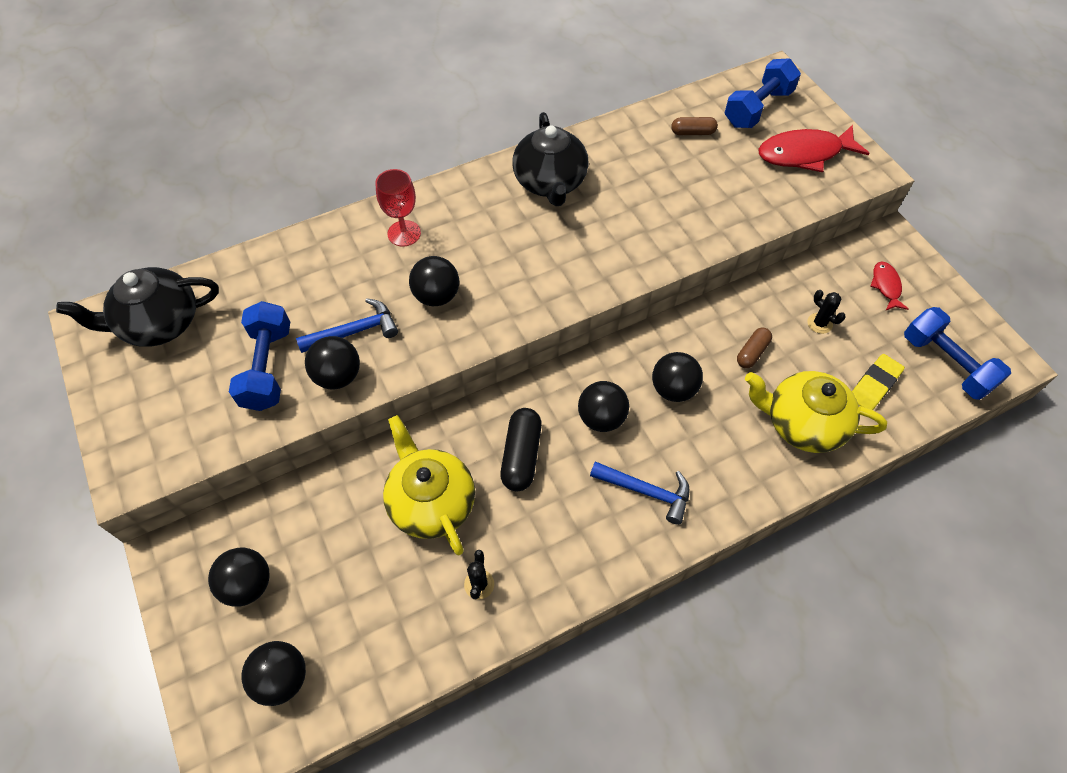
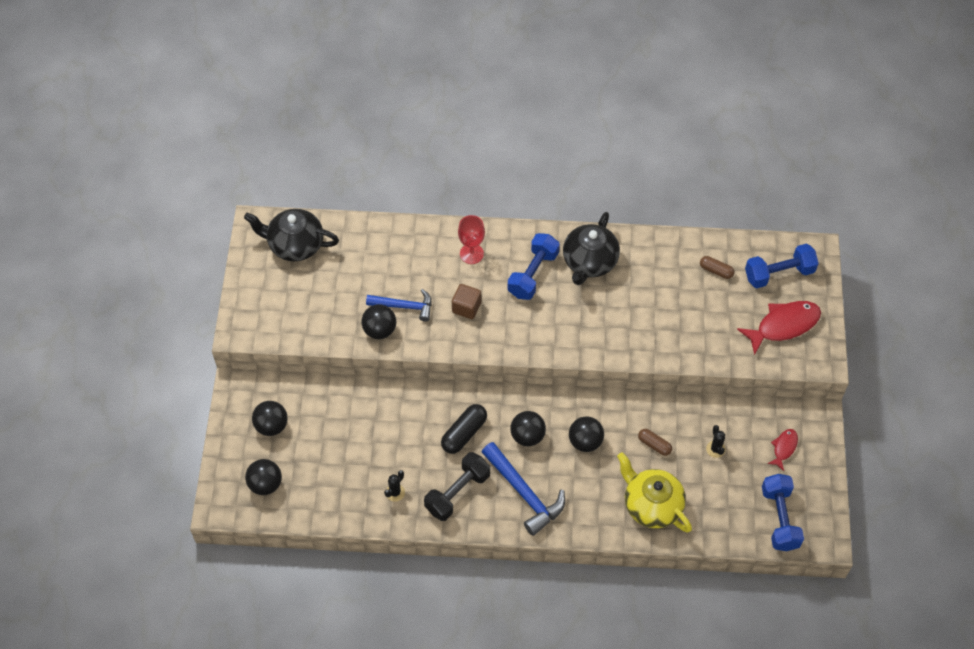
camera: 30 degrees right, 0 degrees up
(267, 367) = (343, 304): blue dumbbell -> blue dumbbell (533, 274)
(431, 502) = (395, 433): yellow teapot -> none
(436, 296) = (466, 307): black ball -> brown cube
(562, 538) = (457, 492): none -> black dumbbell
(646, 491) = (524, 493): blue hammer -> blue hammer, size x1.50
(752, 353) = (654, 445): brown capsule -> brown capsule turned 60 degrees clockwise
(804, 154) = (784, 325): red fish -> red fish turned 135 degrees clockwise
(874, 385) = (719, 506): yellow eraser -> none

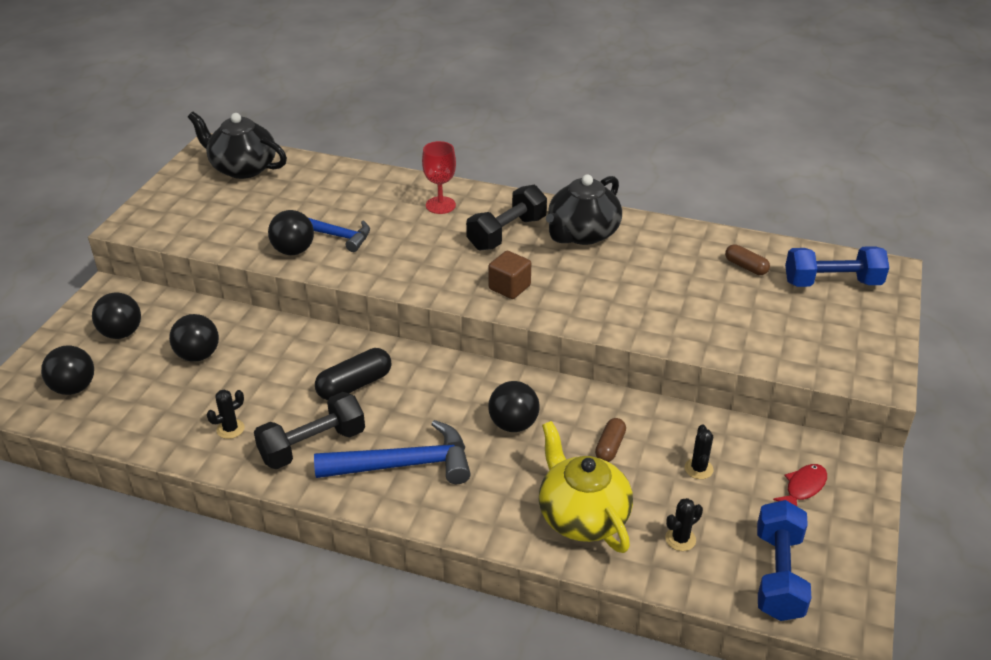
camera: 15 degrees right, 20 degrees down
(466, 307) = (410, 248): brown cube -> brown cube (509, 287)
(524, 493) = (403, 464): blue hammer -> blue hammer turned 75 degrees counterclockwise
(527, 436) = (437, 403): black ball -> black ball (198, 355)
(533, 274) = (507, 233): blue dumbbell -> black dumbbell
(654, 445) = (610, 447): brown capsule -> brown capsule turned 60 degrees clockwise
(716, 507) = (680, 539): none -> black cactus
(784, 325) = (828, 333): red fish -> none

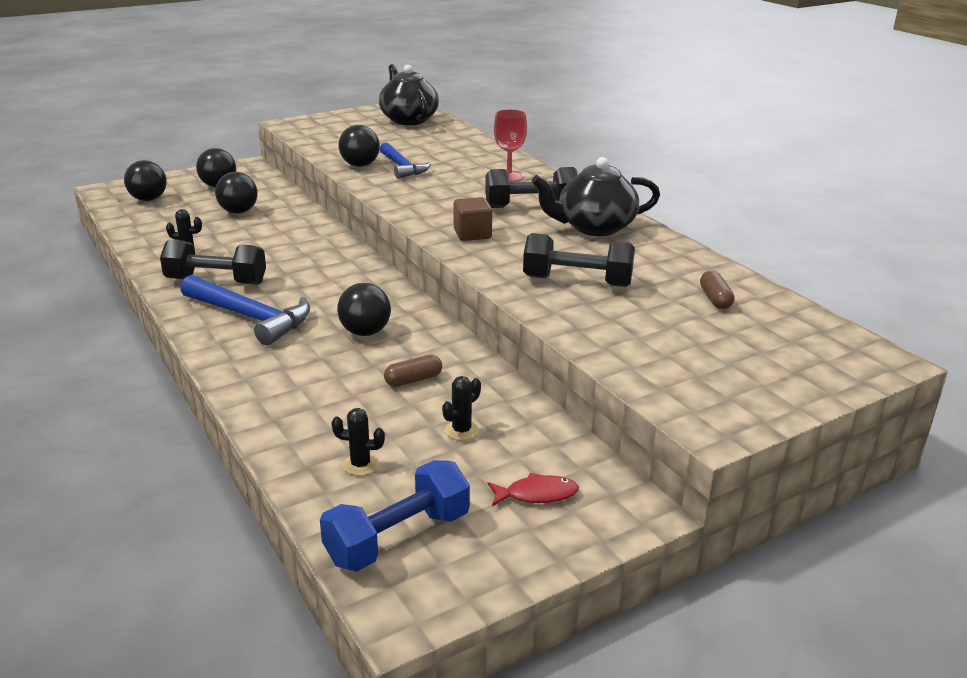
camera: 40 degrees right, 10 degrees down
(354, 385) = (300, 264): black capsule -> none
(582, 516) = (313, 408): yellow teapot -> none
(647, 298) = (577, 281): none -> black dumbbell
(832, 283) = (793, 343): blue dumbbell -> none

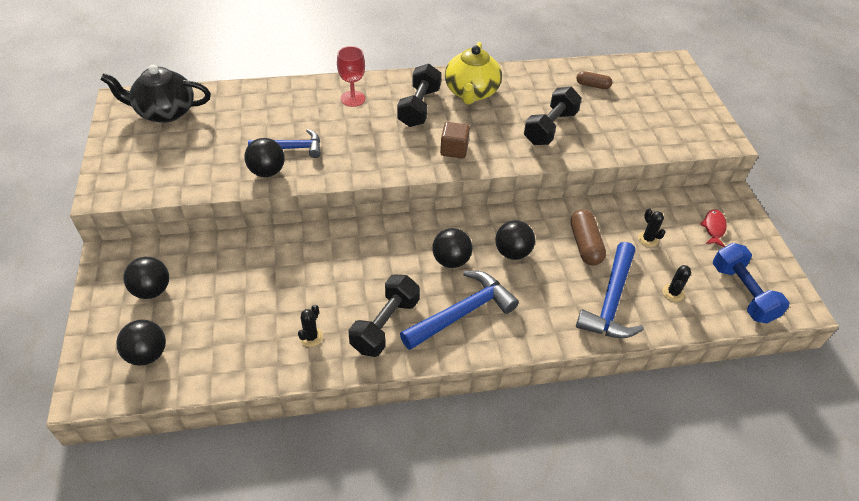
camera: 70 degrees left, 20 degrees up
(238, 211) = (235, 285): black ball -> black ball (451, 260)
(316, 413) = (611, 301): none -> blue hammer
(413, 380) = (585, 244): brown capsule -> brown capsule, size x1.60
(594, 227) = (471, 92): black teapot -> yellow teapot

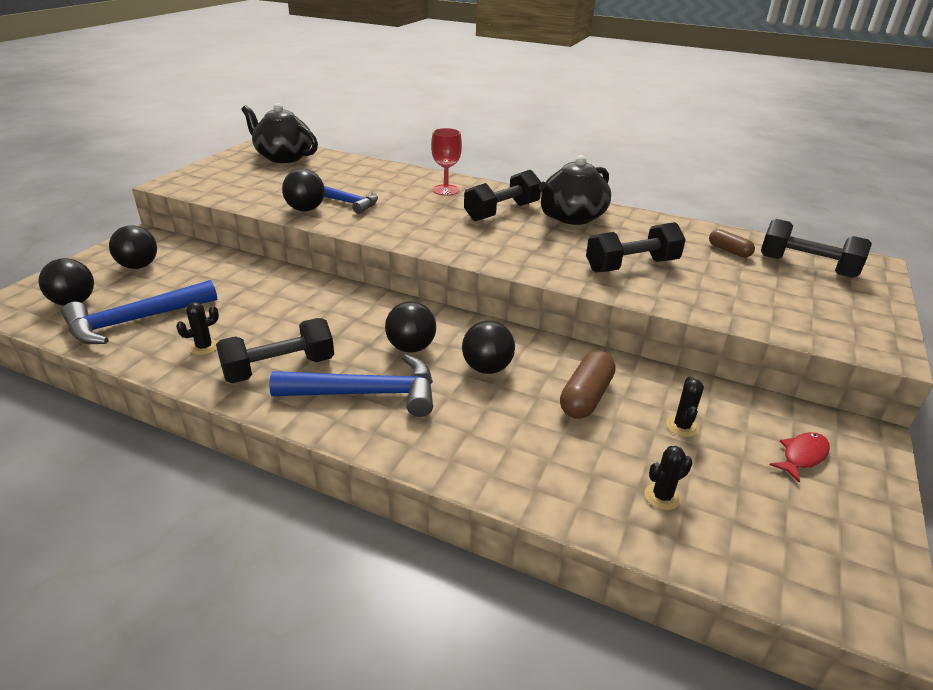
camera: 35 degrees right, 15 degrees down
(454, 150) = (498, 248): brown cube -> none
(471, 92) = (572, 217): yellow teapot -> black teapot
(611, 301) = (559, 464): blue hammer -> blue hammer (135, 321)
(643, 81) = (807, 266): none -> black dumbbell
(742, 293) = (783, 549): blue dumbbell -> none

